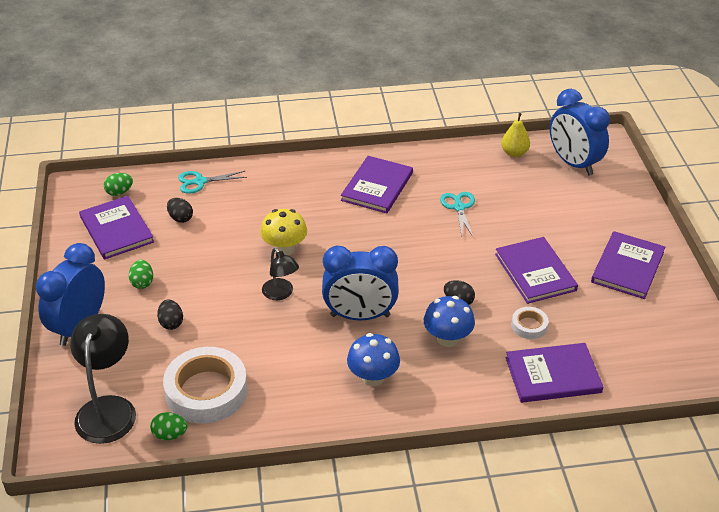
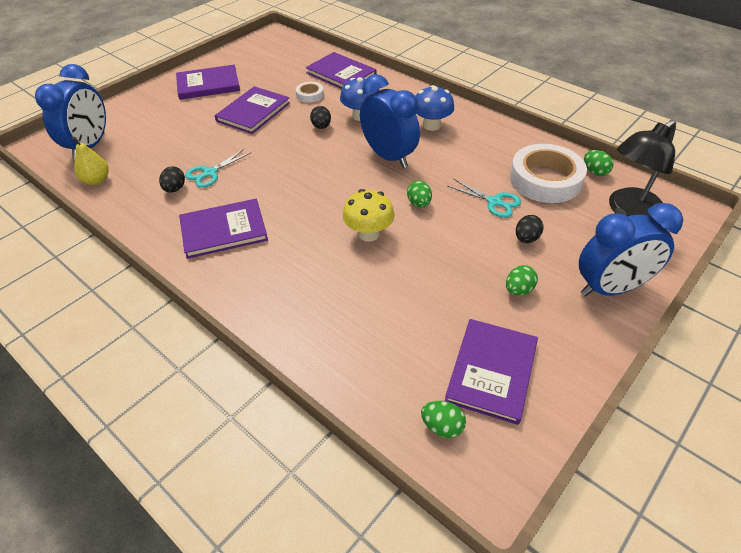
camera: 130 degrees left, 5 degrees up
(180, 218) = (415, 333): black egg -> black egg (175, 189)
(200, 182) = (346, 364): turquoise scissors -> turquoise scissors (495, 202)
(281, 294) = (419, 203): black lamp -> green egg

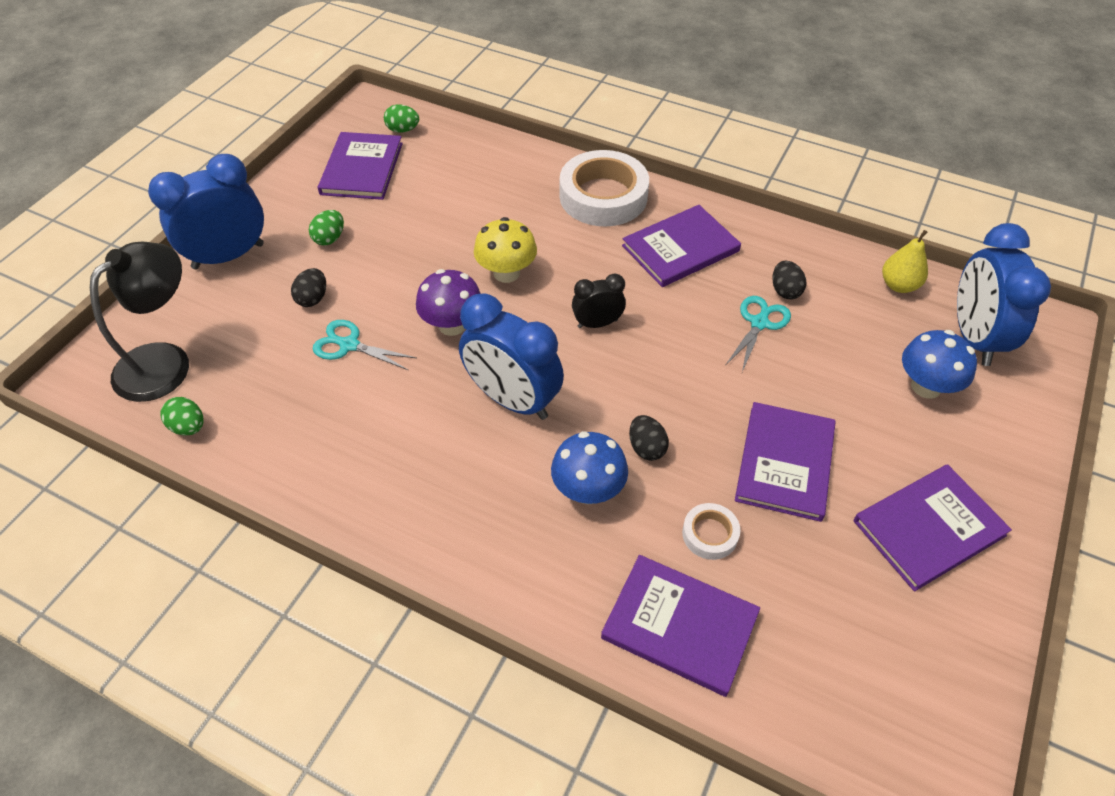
camera: 165 degrees right, 5 degrees up
(316, 189) = (597, 323): none -> black clock
(419, 203) = (452, 325): green egg -> purple mushroom
(431, 125) = (454, 488): blue mushroom -> blue mushroom (926, 386)
(545, 179) = (270, 397): white tape -> white tape (603, 196)

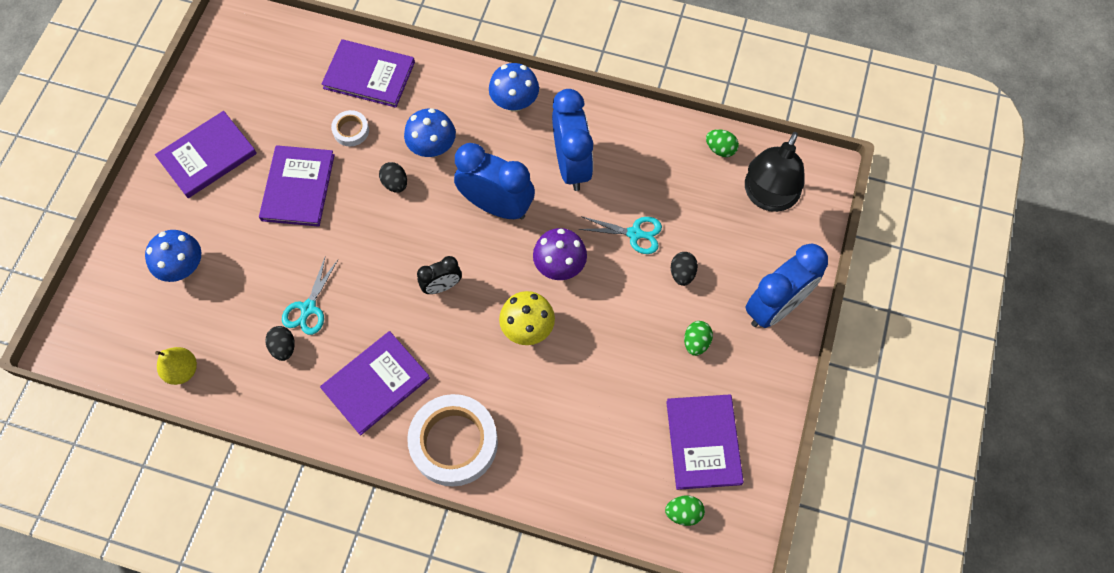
camera: 170 degrees right, 15 degrees up
(452, 540) = (514, 102): none -> blue mushroom
(974, 338) = (132, 322): blue clock -> blue clock (571, 165)

